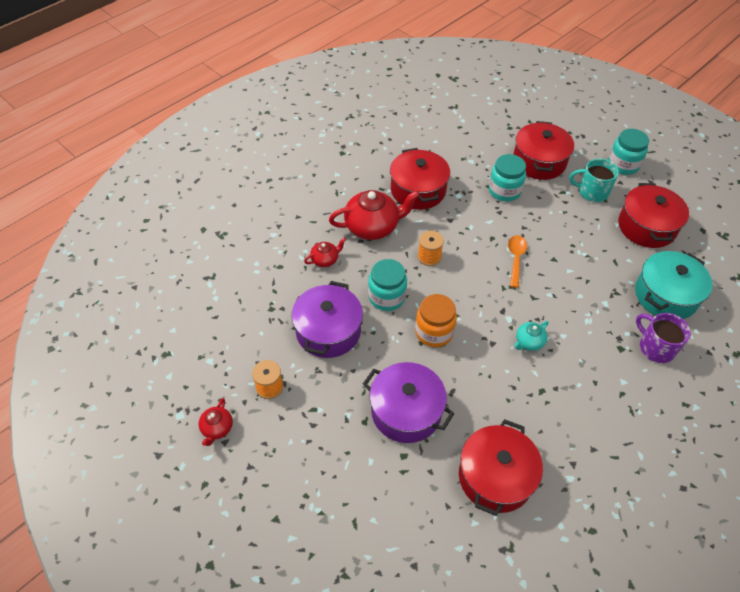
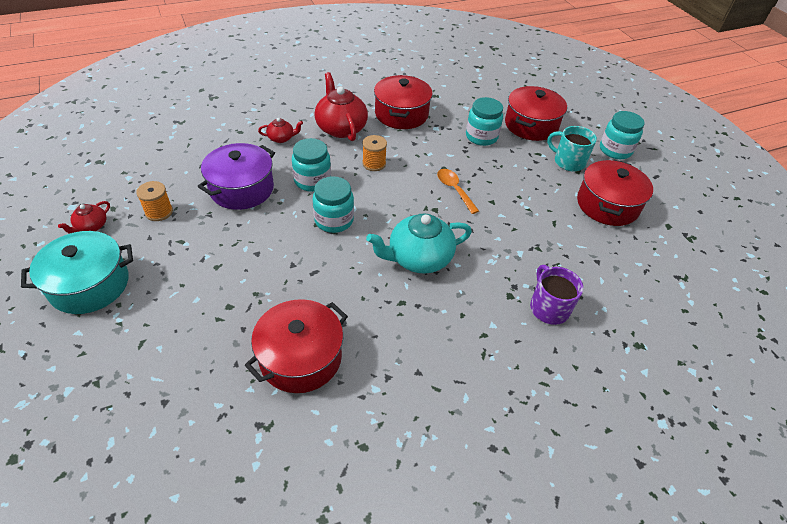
camera: 20 degrees right, 5 degrees down
(373, 227) = (341, 128): red teapot -> red teapot turned 120 degrees counterclockwise
(406, 411) = (259, 272): purple pot -> none
(434, 332) = (334, 220): orange jar -> turquoise jar
(515, 259) = (454, 190): orange spoon -> orange spoon turned 60 degrees counterclockwise
(529, 342) = (418, 258): turquoise teapot -> turquoise teapot, size x2.01
(665, 295) = (590, 267): turquoise pot -> turquoise pot (89, 285)

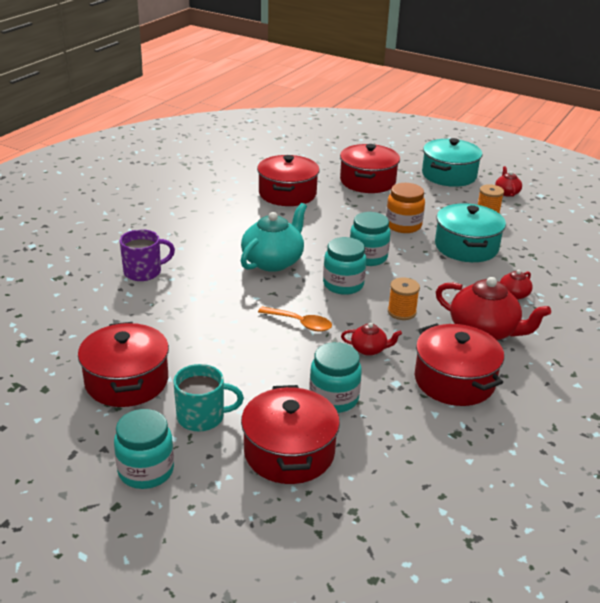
camera: 145 degrees right, 15 degrees down
(186, 327) = (367, 181): none -> red pot
(242, 189) = (466, 247): purple pot -> turquoise pot
(253, 239) = (403, 225): none -> orange jar
(312, 181) = (428, 275): turquoise jar -> turquoise jar (343, 285)
(428, 151) = (369, 349): none -> red teapot
(548, 308) = (143, 272): purple mug -> purple mug turned 60 degrees counterclockwise

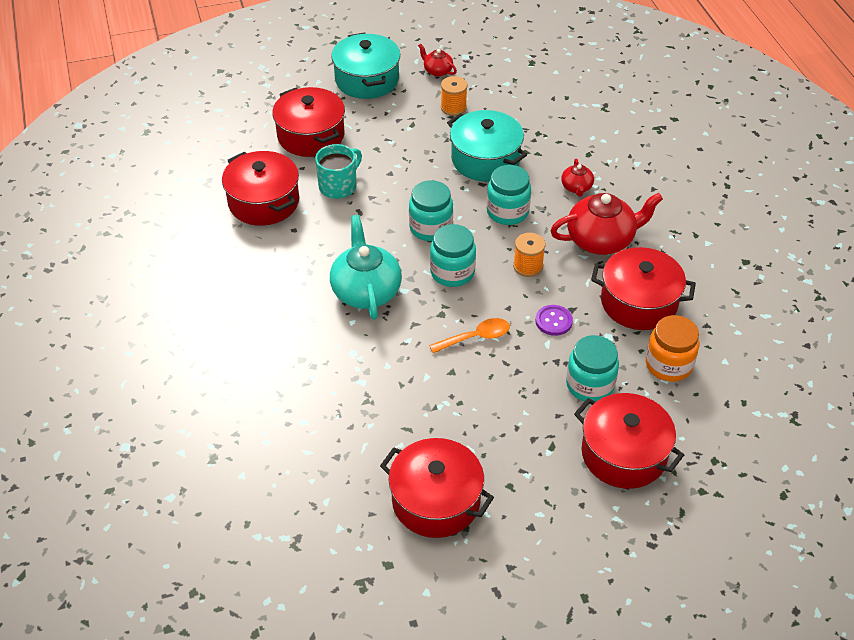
camera: 45 degrees left, 15 degrees up
(143, 272) = (278, 389): purple mug -> none
(146, 471) = (562, 555): turquoise jar -> turquoise jar (507, 212)
(202, 417) = (532, 480): turquoise mug -> turquoise mug (338, 186)
(369, 349) = (553, 321): red teapot -> purple button
(403, 225) = (410, 170): orange jar -> orange jar (668, 365)

